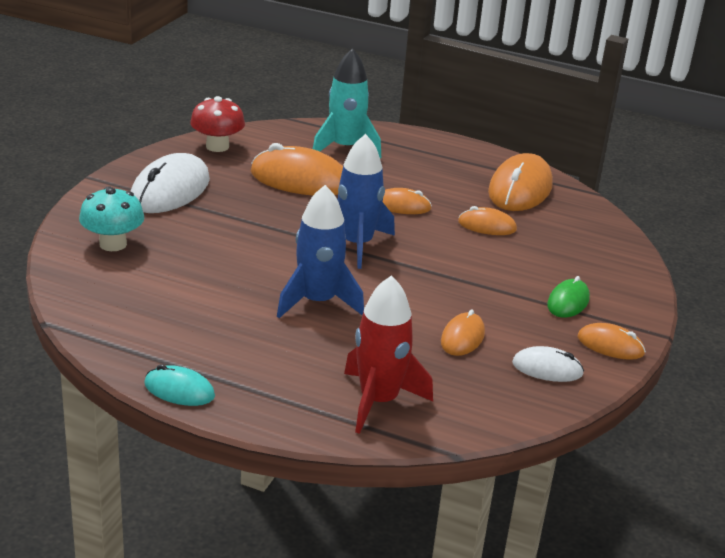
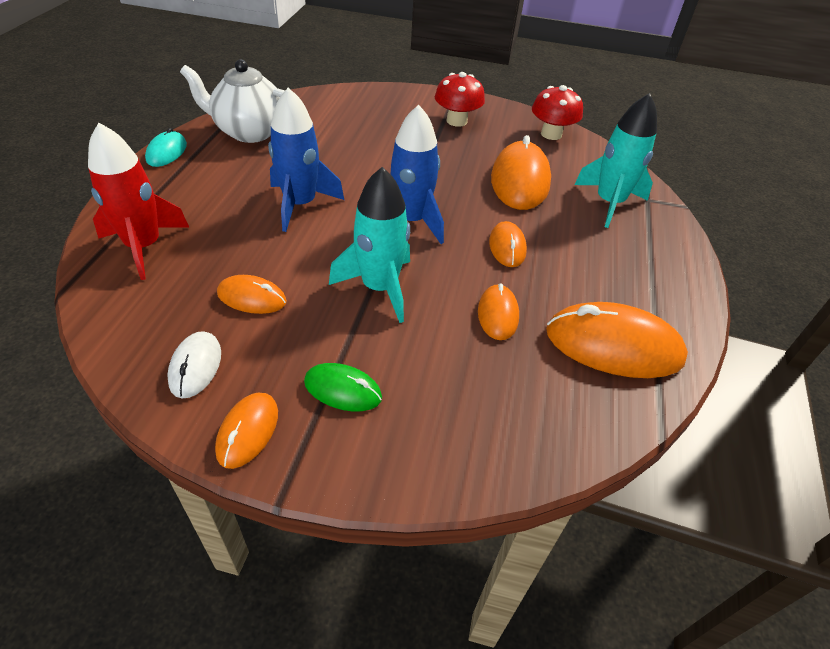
camera: 80 degrees right, 15 degrees up
(113, 244) = (361, 107): turquoise mushroom -> none
(147, 326) = (249, 132): none -> white teapot
(170, 190) = (457, 121): white mouse -> red mushroom
(452, 272) = (379, 288): none -> turquoise rocket

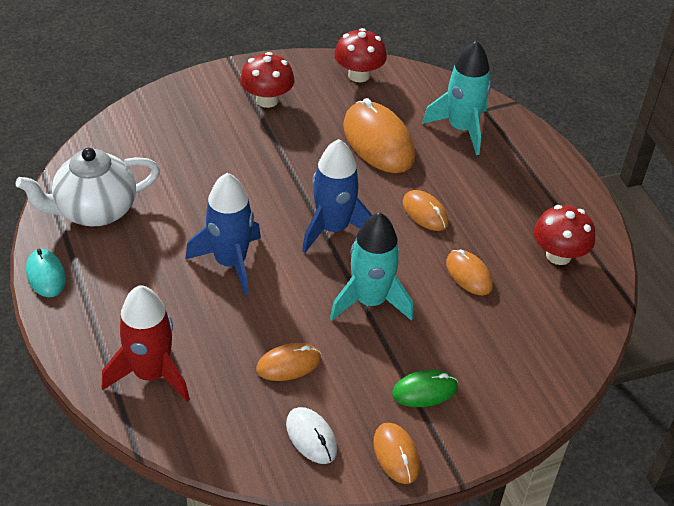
camera: 35 degrees left, 0 degrees up
(613, 345) = (558, 255): orange mouse -> red mushroom

